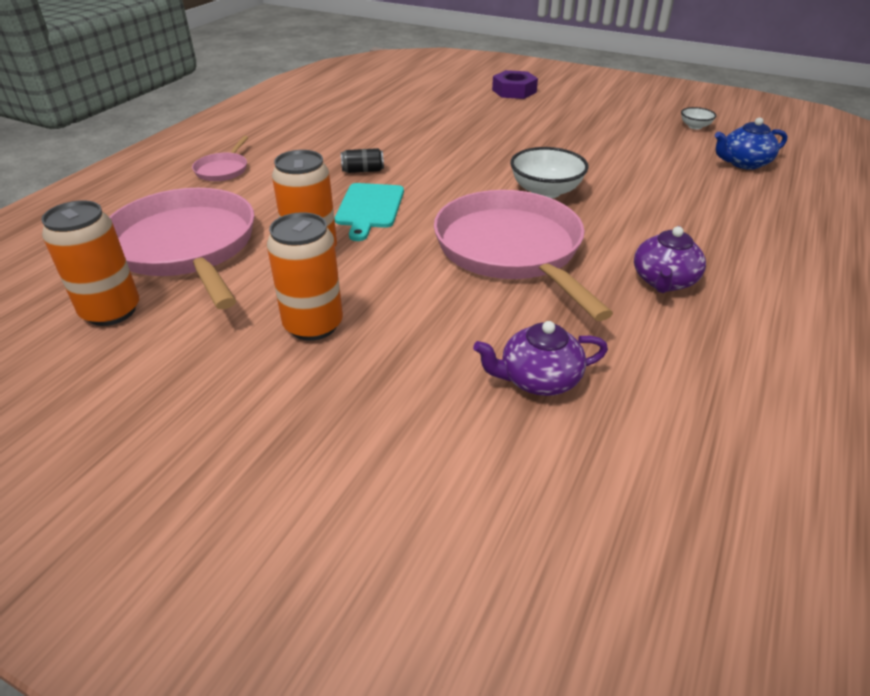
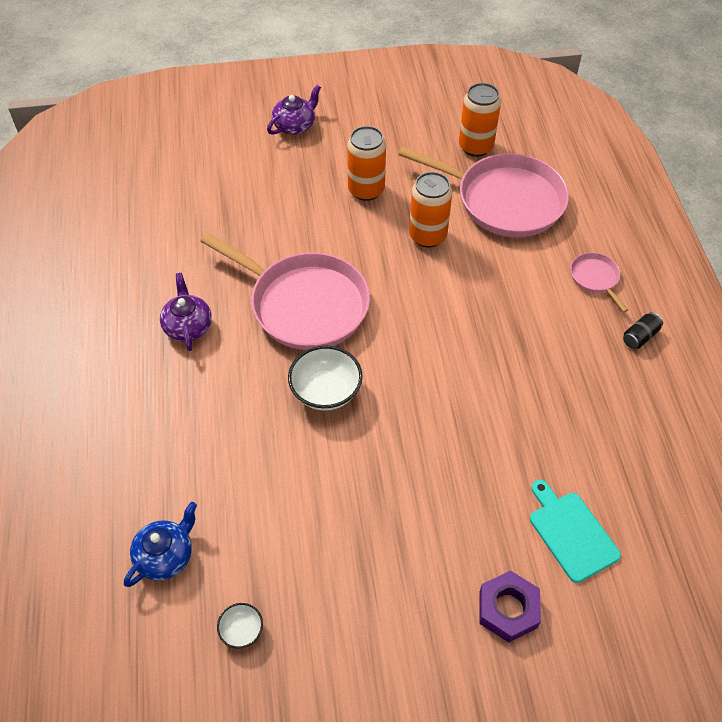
camera: 145 degrees right, 15 degrees up
(363, 171) = (493, 337): black can -> black can (640, 336)
(369, 208) = (438, 295): turquoise cutting board -> turquoise cutting board (571, 533)
(538, 379) = (227, 217): purple teapot -> purple teapot (295, 125)

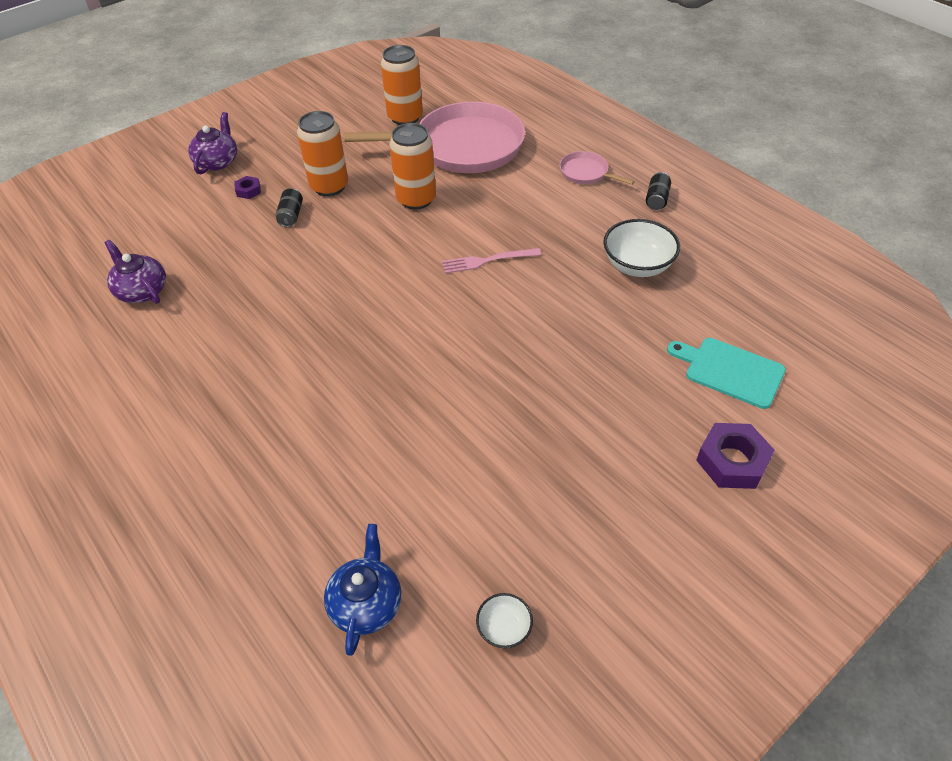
camera: 30 degrees left, 5 degrees down
(188, 326) = (230, 374): purple teapot -> purple teapot (142, 291)
(301, 165) = (248, 190): none -> purple nut
(304, 304) = (341, 302): pink pan -> none
(318, 205) = (291, 215): none -> black can
(326, 391) = (420, 365): white bowl -> white bowl (637, 265)
(444, 324) = (487, 261): none -> pink fork

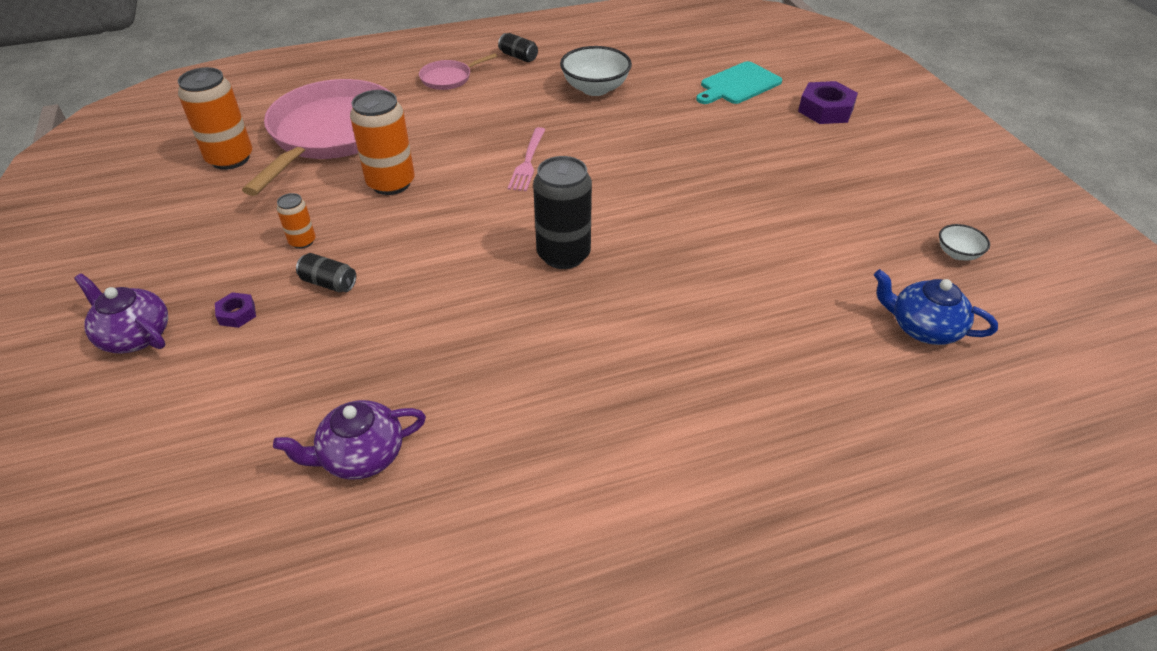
camera: 70 degrees left, 5 degrees down
(329, 186) = (302, 241): orange can -> orange can, size x0.51
(370, 321) = (563, 255): none -> black can

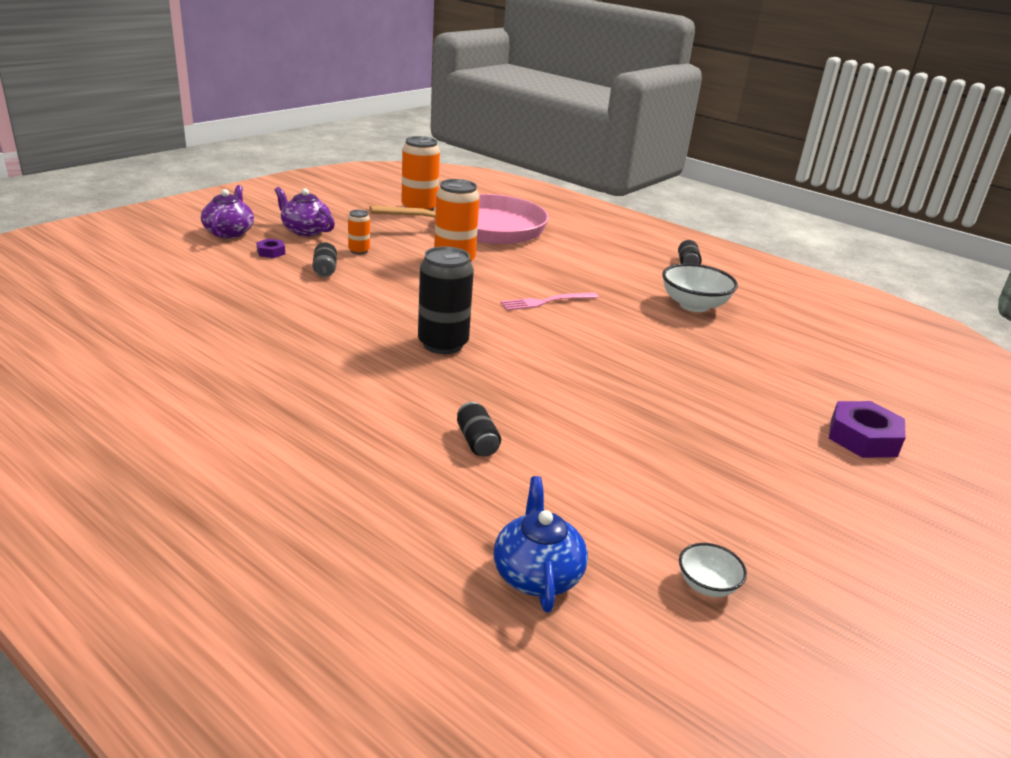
camera: 55 degrees right, 15 degrees down
(361, 456) = (168, 323): purple teapot -> purple teapot (305, 230)
(448, 78) = (612, 246): pink pan -> none
(738, 84) = (821, 374): turquoise cutting board -> none
(741, 294) = (477, 441): none -> black can

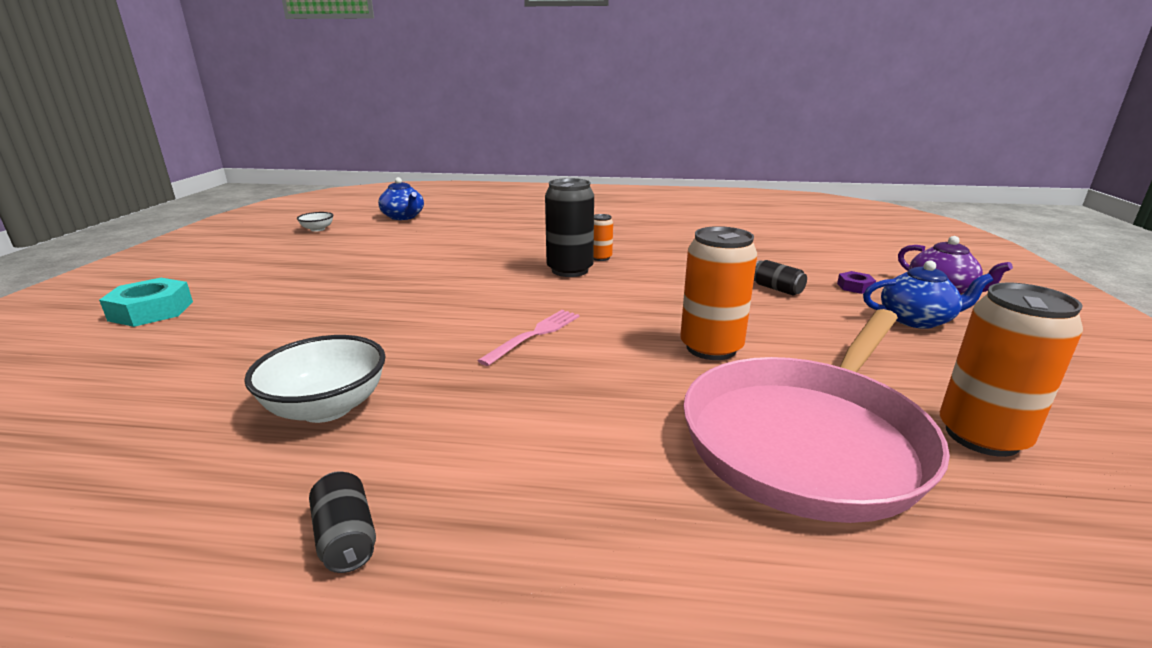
camera: 150 degrees right, 5 degrees down
(305, 230) = (917, 320): purple teapot -> blue teapot
(359, 251) = (812, 318): orange can -> orange can (600, 258)
(477, 441) = (475, 238): black can -> none
(863, 438) = (151, 311): purple nut -> turquoise nut

